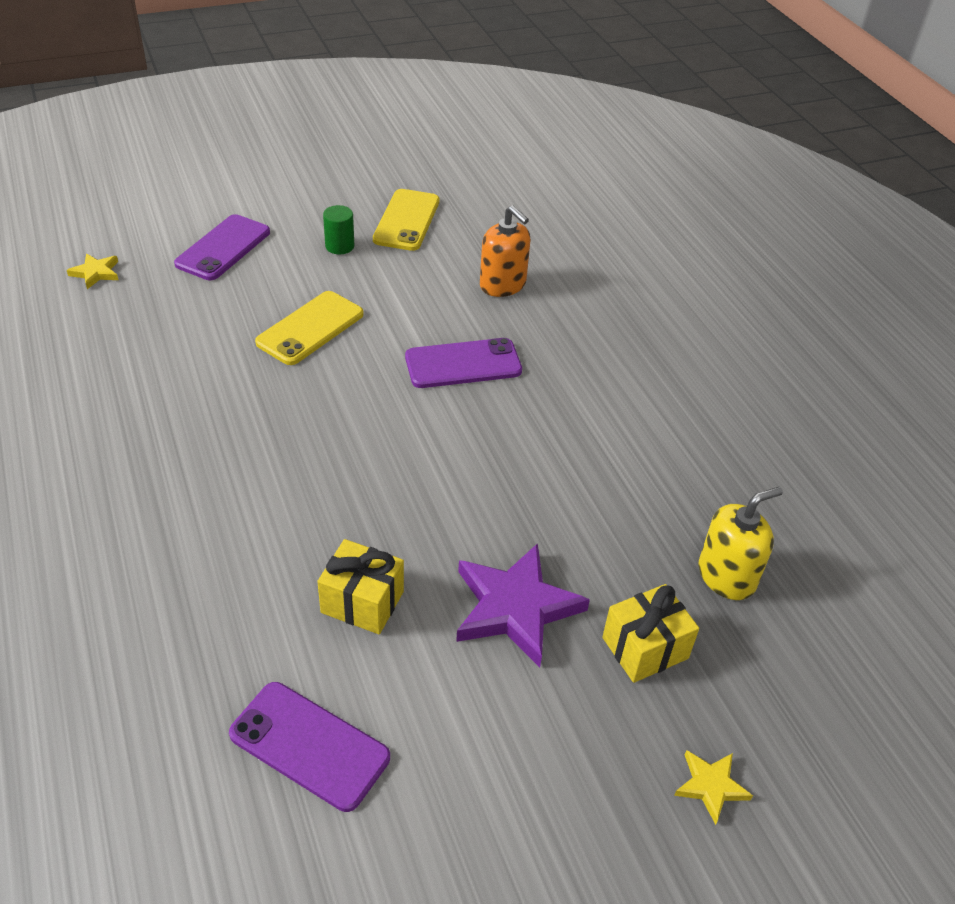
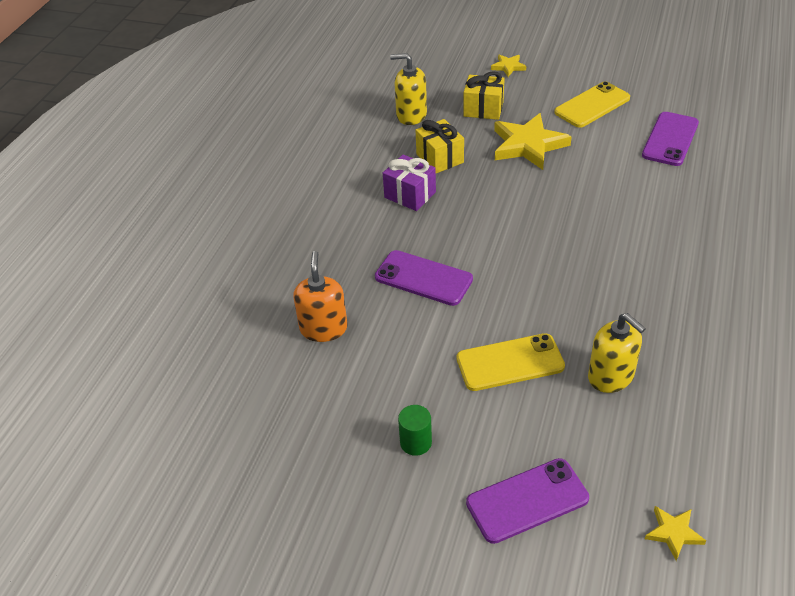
camera: 135 degrees left, 0 degrees up
(206, 357) = (611, 376): none -> yellow soap dispenser
(309, 745) = (670, 139): purple phone -> purple phone turned 45 degrees clockwise
(362, 602) = (605, 178): yellow gift -> yellow gift (440, 158)
(406, 220) = (327, 443): yellow phone -> yellow phone (592, 105)
(515, 607) = (528, 145): purple star -> yellow star
(581, 449) = (410, 195): none -> purple gift

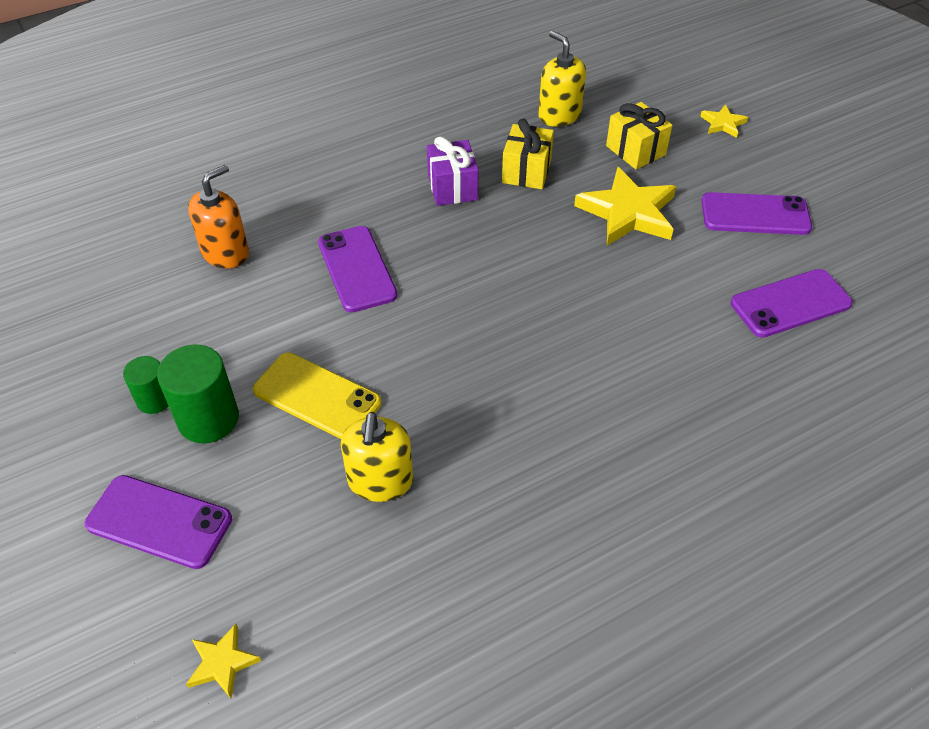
camera: 40 degrees right, 5 degrees up
(466, 425) = (208, 419): none -> green cylinder
(592, 105) = (755, 214): yellow phone -> purple phone

